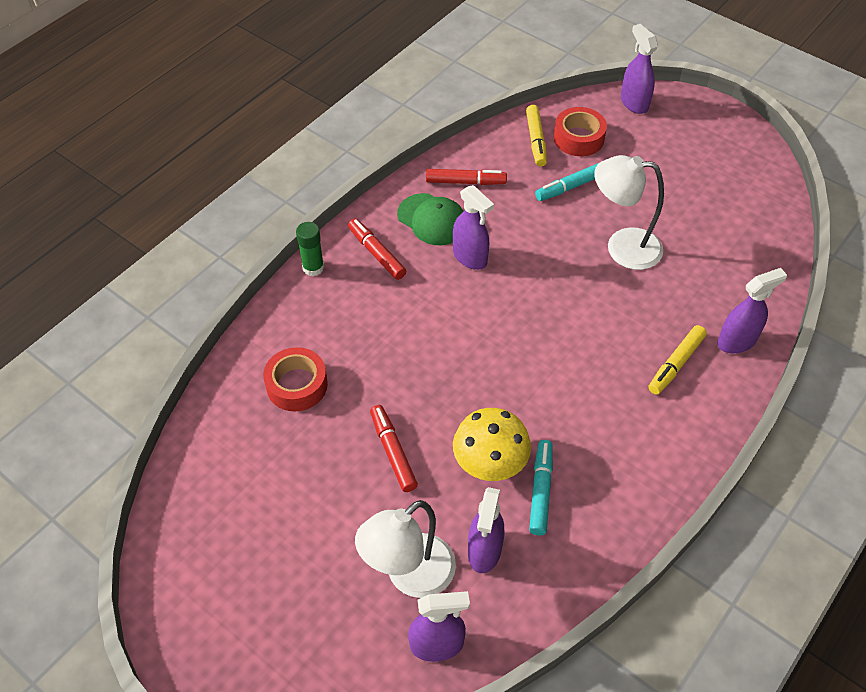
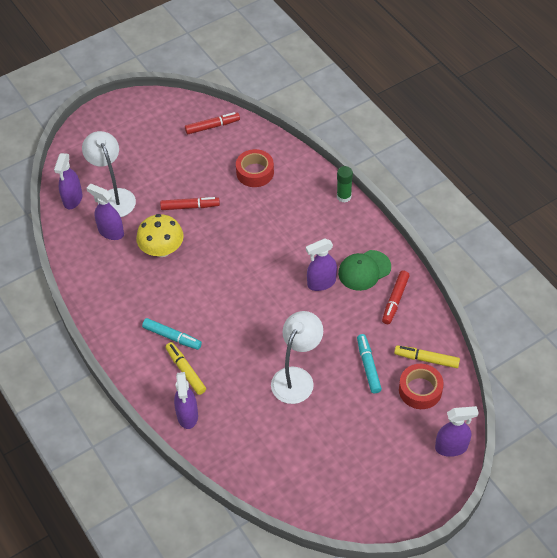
camera: 110 degrees right, 0 degrees up
(376, 253) = (344, 232): red marker -> red marker (212, 126)
(540, 490) = (133, 268): turquoise marker -> turquoise marker (172, 337)

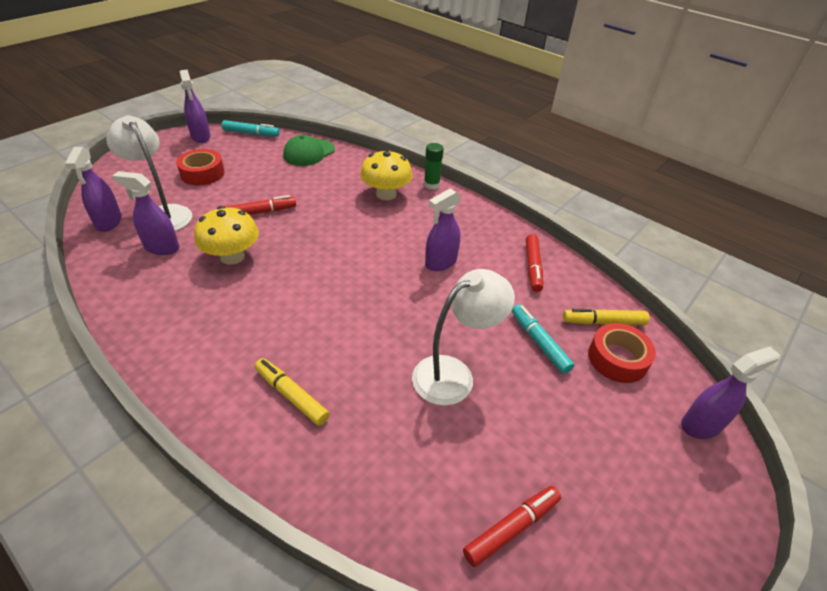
camera: 20 degrees left, 10 degrees down
(172, 337) = (262, 353): turquoise marker -> turquoise marker (251, 133)
(187, 415) = (308, 462): purple spray bottle -> purple spray bottle (201, 137)
(212, 126) = (272, 146): red marker -> red marker (511, 528)
(255, 172) = (329, 176): red tape -> red tape (202, 173)
(296, 378) = (454, 374): white lamp -> white lamp turned 45 degrees clockwise
(299, 202) = (386, 194): none -> yellow mushroom
(364, 270) = (484, 244): green cap -> green cap (309, 152)

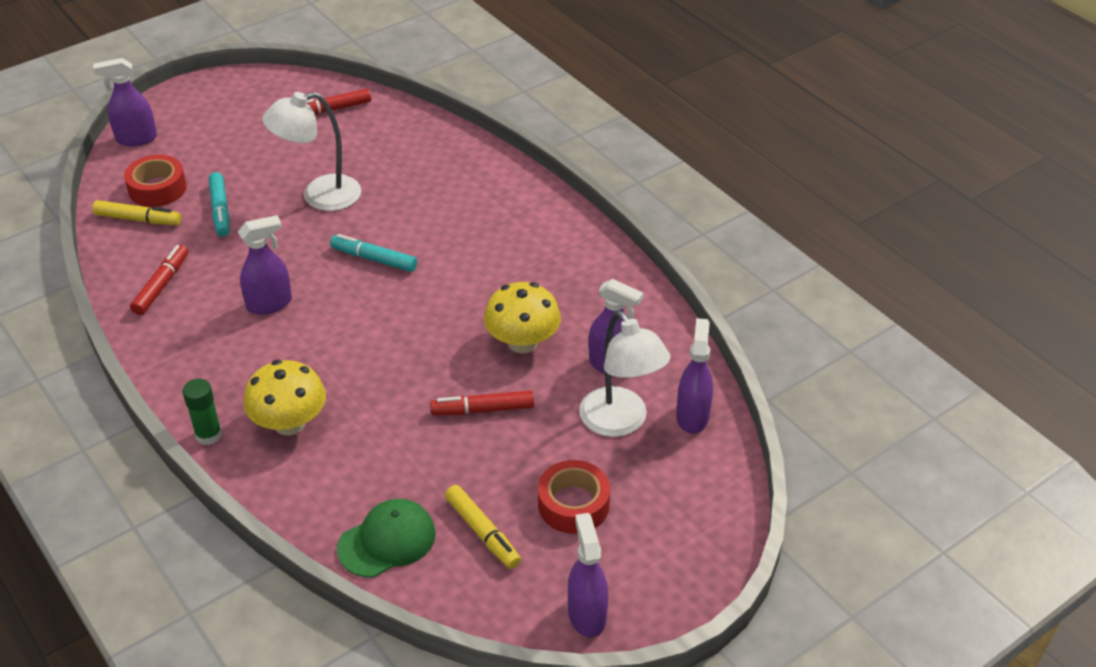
camera: 165 degrees left, 0 degrees up
(251, 133) = (489, 615): turquoise marker -> turquoise marker (374, 259)
(291, 395) = (469, 198): yellow marker -> yellow marker (482, 532)

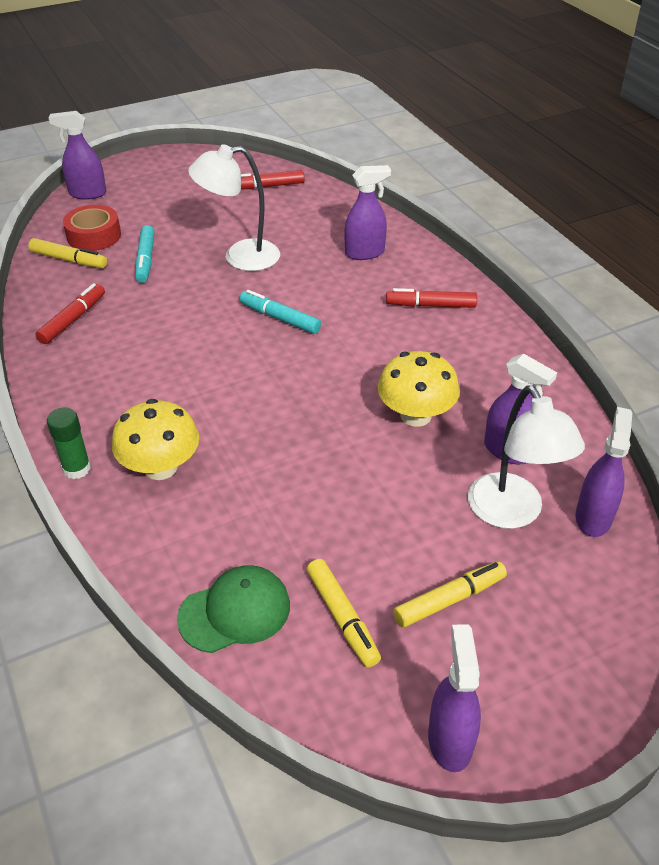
camera: 10 degrees right, 0 degrees up
(269, 304) = (170, 348): purple spray bottle -> purple spray bottle (365, 253)
(482, 410) = (363, 480): red marker -> red marker (430, 305)
(573, 504) = (449, 599): red tape -> yellow marker

